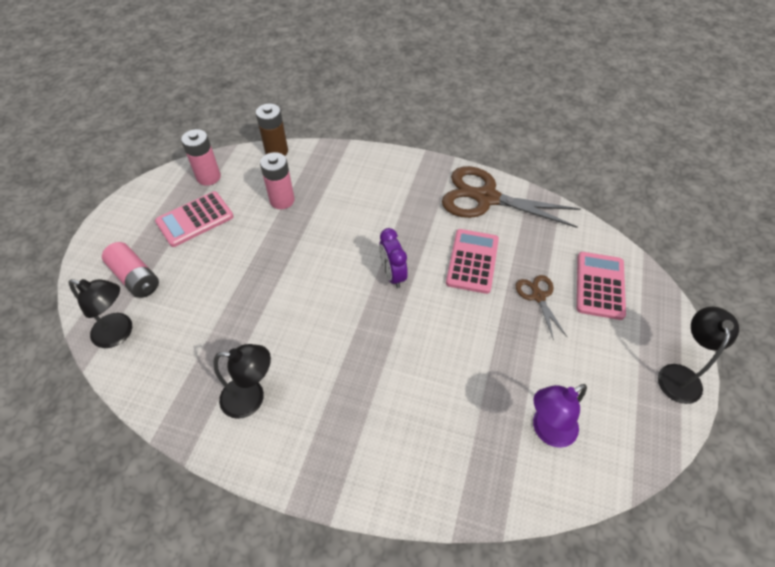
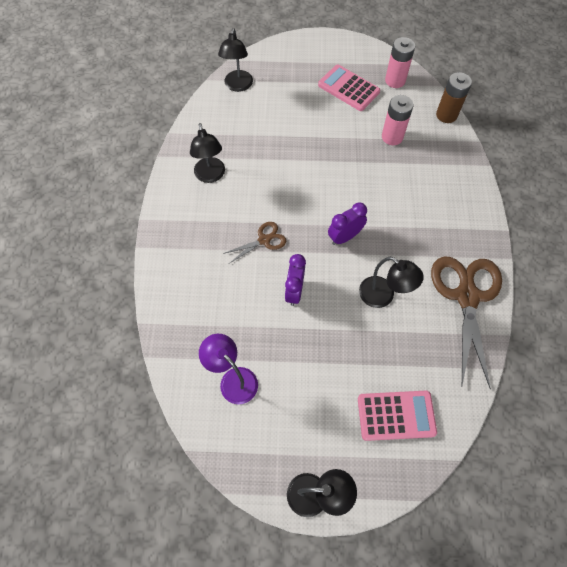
camera: 75 degrees right, 10 degrees up
(135, 278) = (283, 76): pink battery -> none
(447, 340) = (294, 291): none -> purple clock
(472, 261) = (383, 296): pink calculator -> black lamp
(538, 296) = (363, 359): brown scissors -> brown scissors (264, 240)

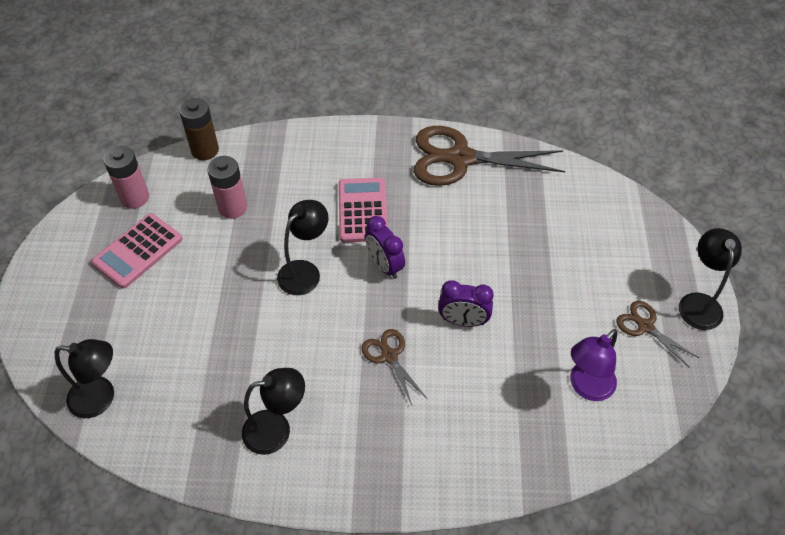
camera: 90 degrees left, 10 degrees down
(290, 439) = (645, 327): none -> brown scissors
(383, 296) = (465, 232): black lamp -> black lamp (305, 271)
(396, 415) = (602, 229): pink calculator -> pink calculator (362, 210)

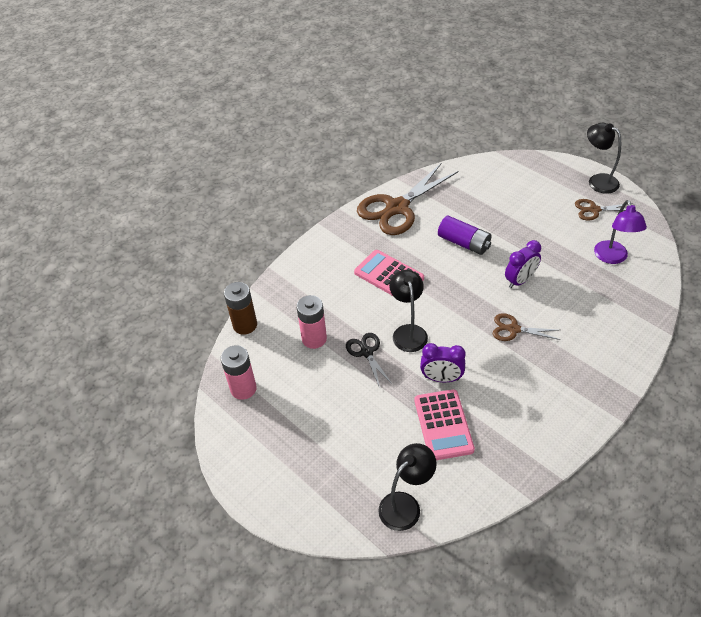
camera: 45 degrees left, 5 degrees down
(138, 251) = (295, 413): pink calculator -> pink calculator (443, 425)
(251, 256) = (366, 352): none -> black scissors
(277, 429) = (519, 417): black lamp -> none
(384, 265) = (443, 291): purple clock -> purple clock (441, 378)
(468, 241) = (464, 243): none -> purple battery

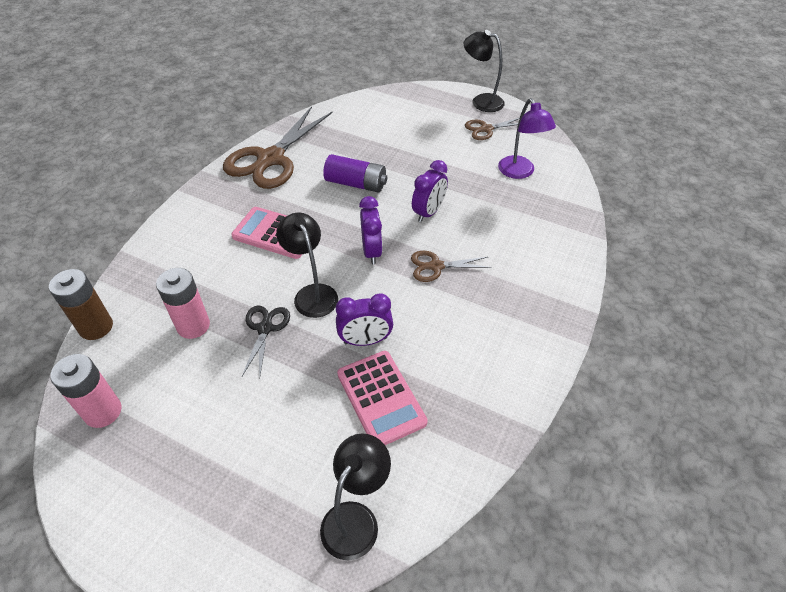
camera: 20 degrees left, 0 degrees up
(366, 352) = (265, 328): black scissors -> black scissors turned 45 degrees clockwise
(463, 306) = (372, 251): none -> purple clock

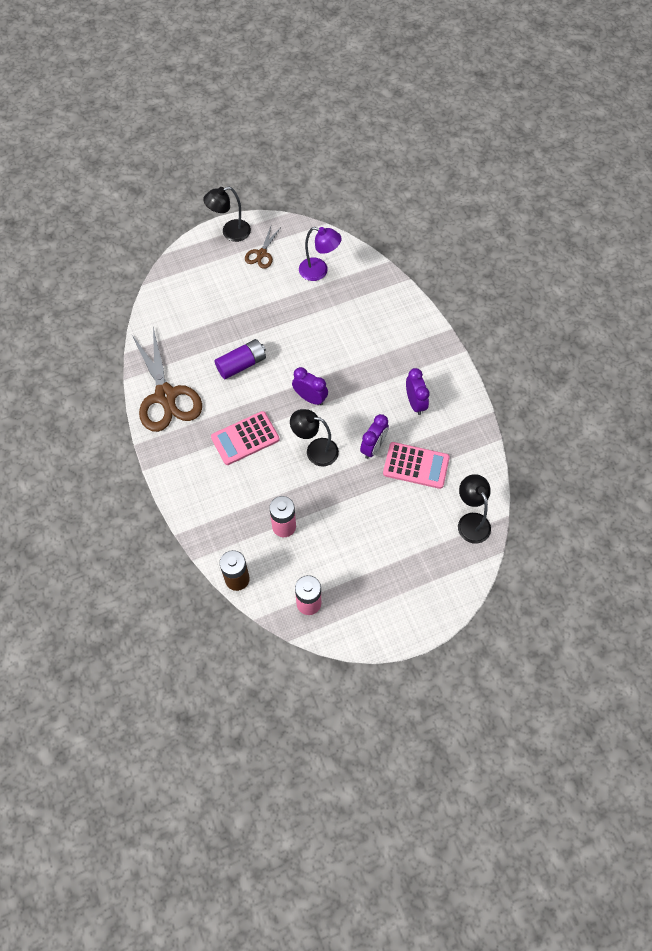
camera: 50 degrees left, 15 degrees up
(265, 328) = (320, 491): black scissors -> none
(428, 212) = (306, 345): purple clock -> purple clock (415, 403)
(436, 266) = (352, 375): brown scissors -> none

